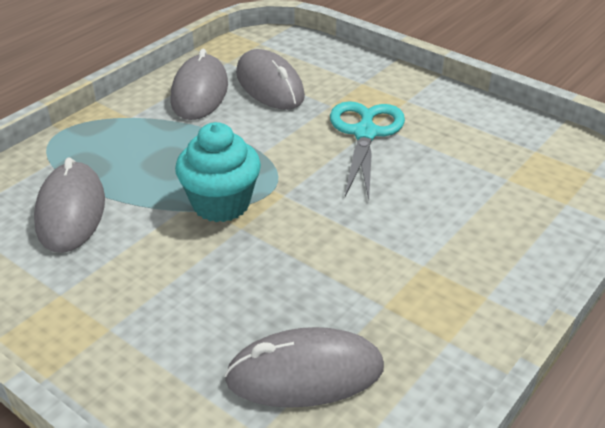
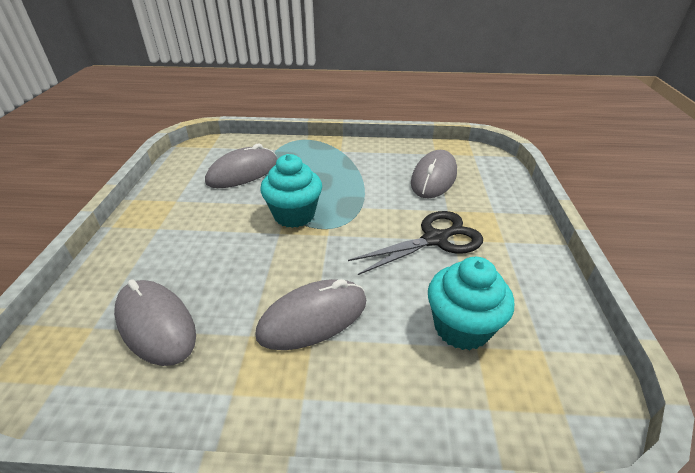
camera: 55 degrees right, 0 degrees up
(200, 92) = (392, 159): grey mouse -> grey mouse (313, 318)
(365, 134) = (435, 239): turquoise scissors -> black scissors
(483, 175) = (461, 327): none -> turquoise cupcake

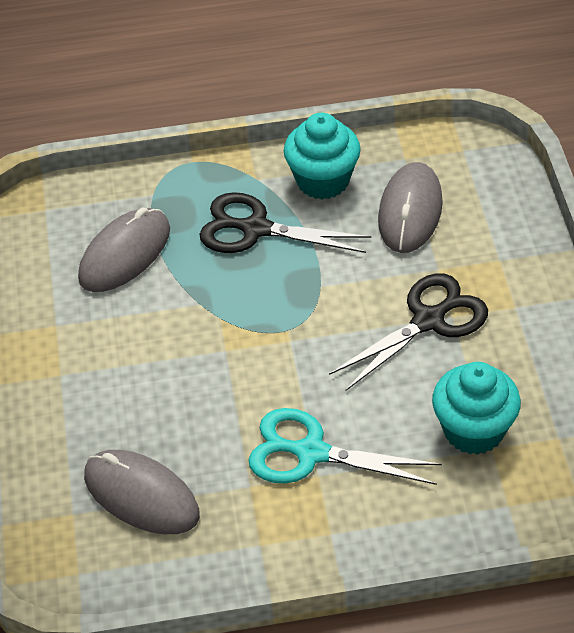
camera: 10 degrees left, 10 degrees up
(294, 215) = (234, 318): turquoise cupcake -> turquoise cupcake (322, 181)
(313, 318) = (311, 453): grey mouse -> turquoise scissors
(330, 172) = (256, 229): none -> black scissors

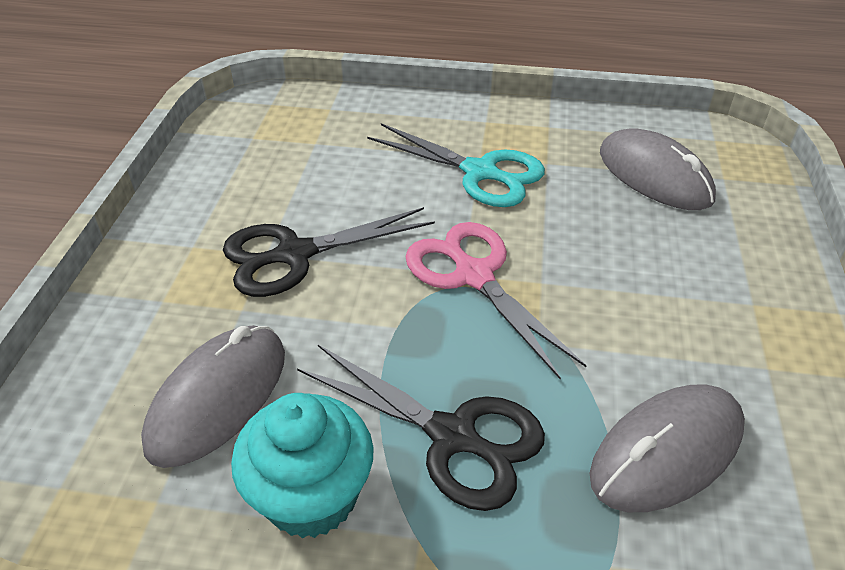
camera: 165 degrees left, 5 degrees down
(279, 340) = (474, 276): none -> pink scissors
(473, 430) = (321, 156): turquoise cupcake -> none

